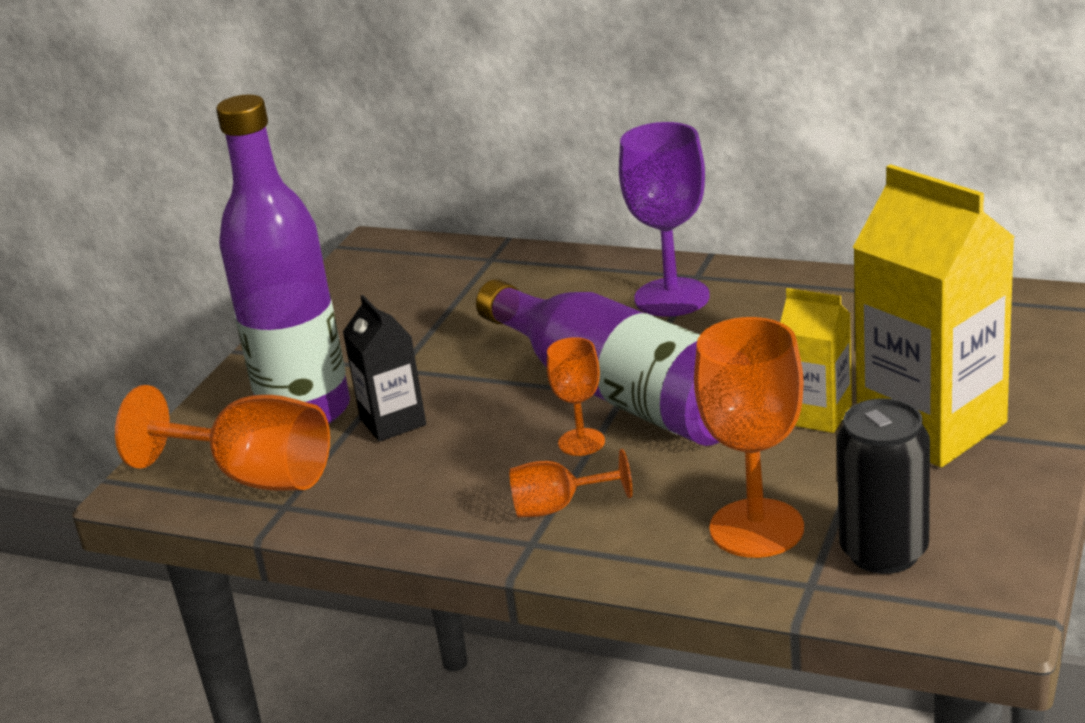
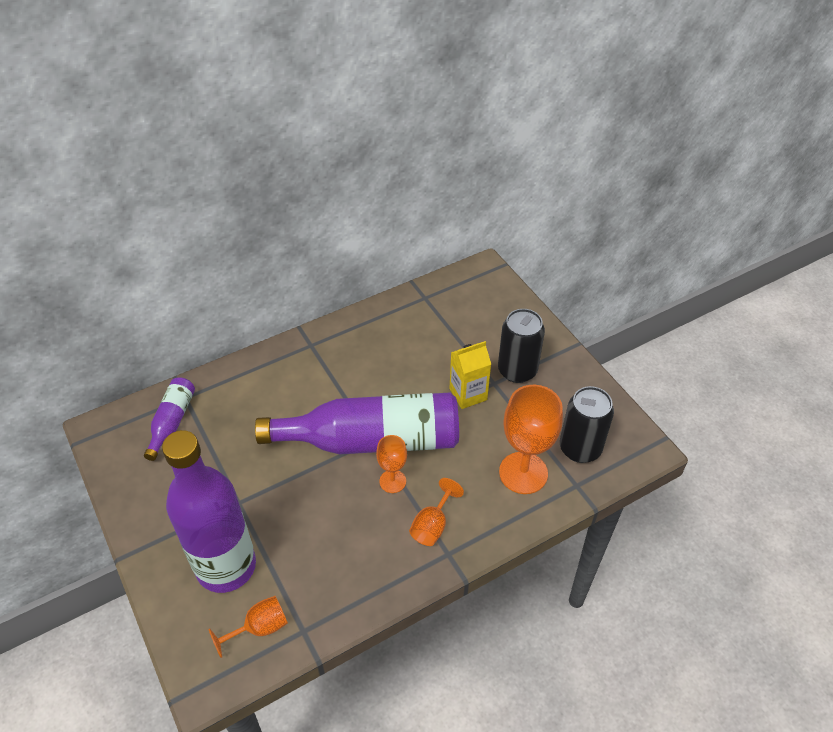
camera: 55 degrees left, 20 degrees up
(253, 477) = (259, 628): orange goblet -> orange goblet, size x0.55
(393, 422) = (284, 537): black carton -> none
(446, 272) = (172, 422): none -> purple bottle
(672, 297) = (317, 366): purple goblet -> none
(931, 426) = (517, 370): yellow carton -> black can

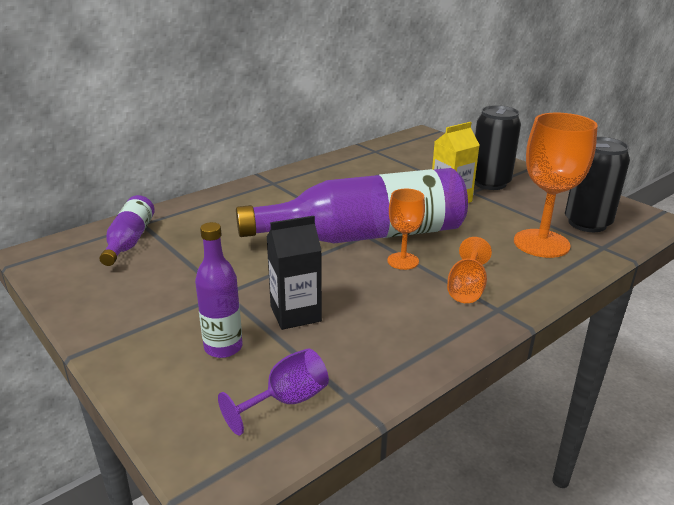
camera: 10 degrees left, 20 degrees down
(226, 566) = (223, 347): purple bottle -> purple bottle, size x0.47
(259, 628) = (286, 401): orange goblet -> purple goblet
(287, 536) = (295, 314): none -> black carton

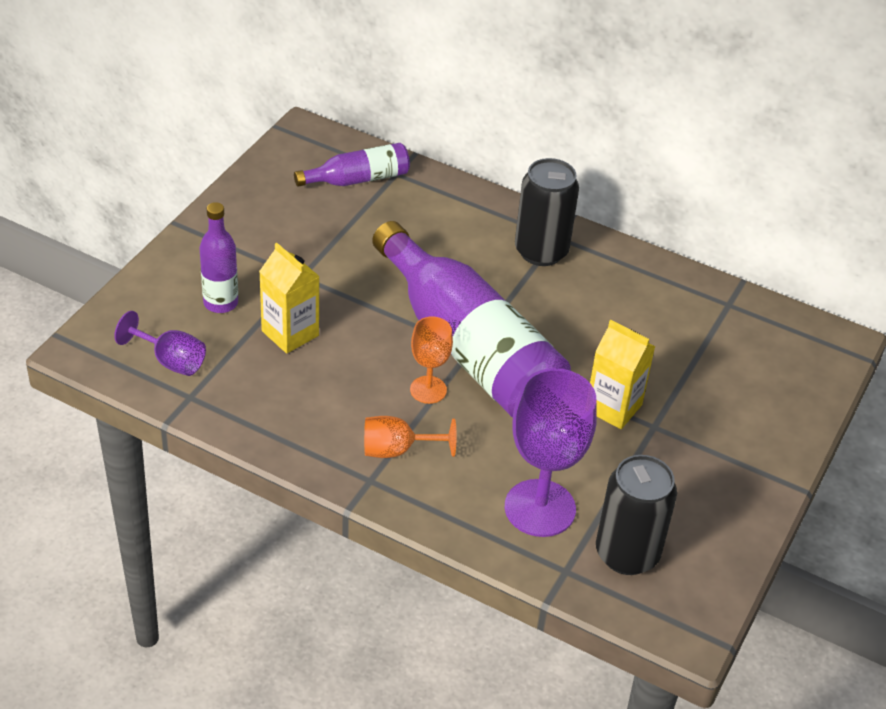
camera: 65 degrees right, 15 degrees up
(295, 314) = (290, 333): black carton -> yellow carton
(490, 183) = (696, 441): black can -> black can (541, 251)
(541, 243) = (540, 508): orange goblet -> purple goblet

